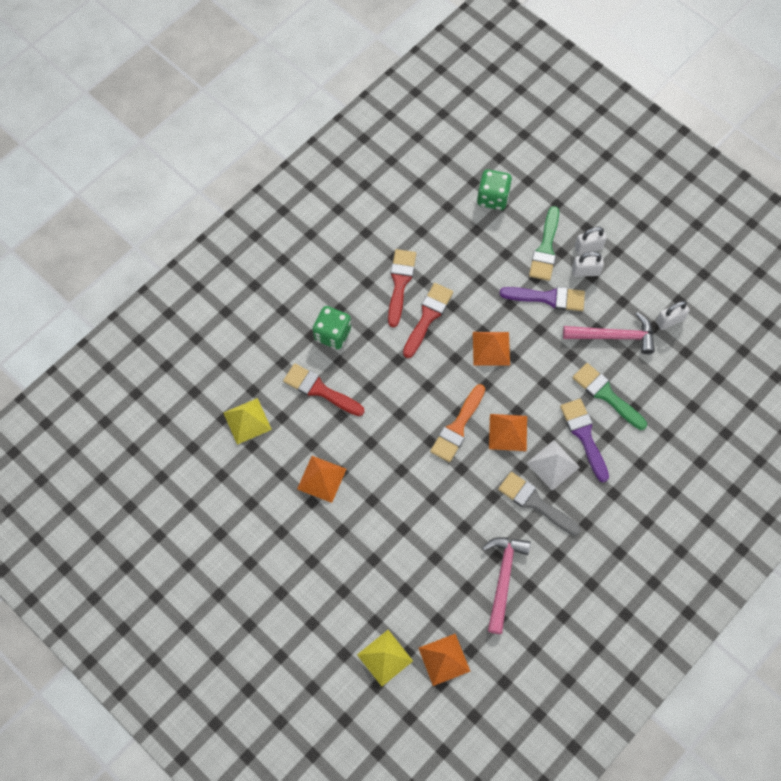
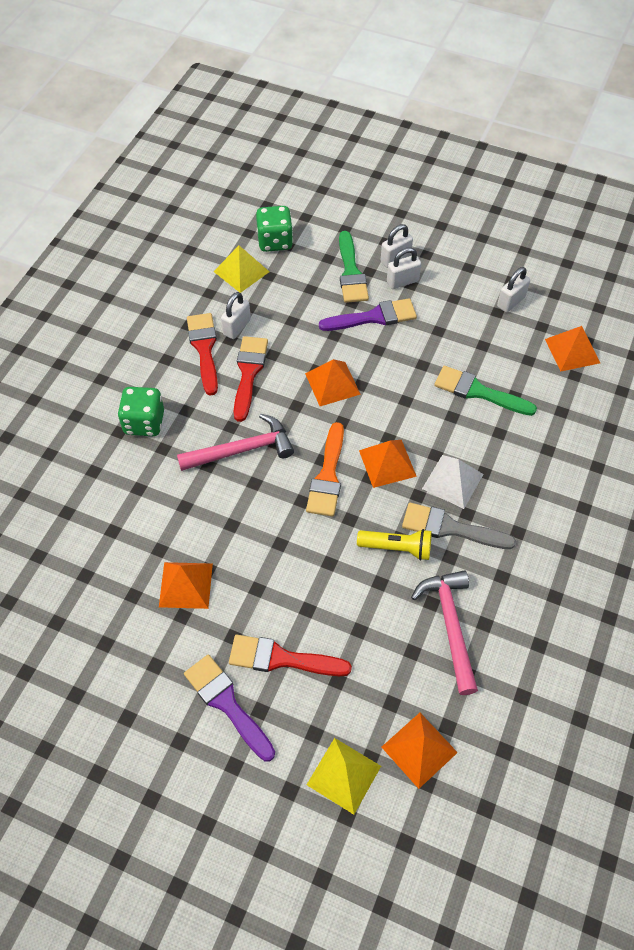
camera: 20 degrees left, 10 degrees down
(247, 421) = (70, 548): yellow pyramid -> yellow pyramid (241, 271)
(320, 390) = (149, 486): red brush -> red brush (281, 658)
(433, 271) = (237, 327): none -> white padlock
(488, 504) = (397, 548): none -> yellow flashlight
(584, 435) = (473, 440): purple brush -> purple brush (227, 703)
(614, 336) = (460, 333): pink hammer -> pink hammer (242, 449)
(701, 383) = (572, 351): none -> orange pyramid

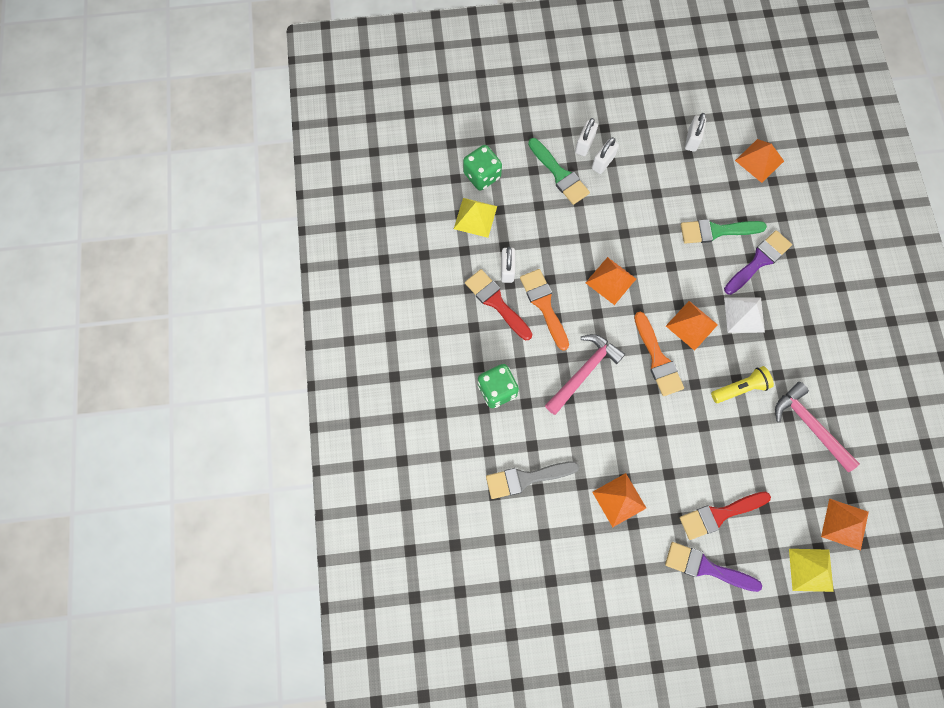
camera: 30 degrees left, 15 degrees up
(248, 373) = (544, 305): red brush -> orange brush
(373, 317) = (602, 206): purple brush -> purple brush (759, 261)
(450, 528) = (765, 352): grey brush -> grey brush (526, 478)

